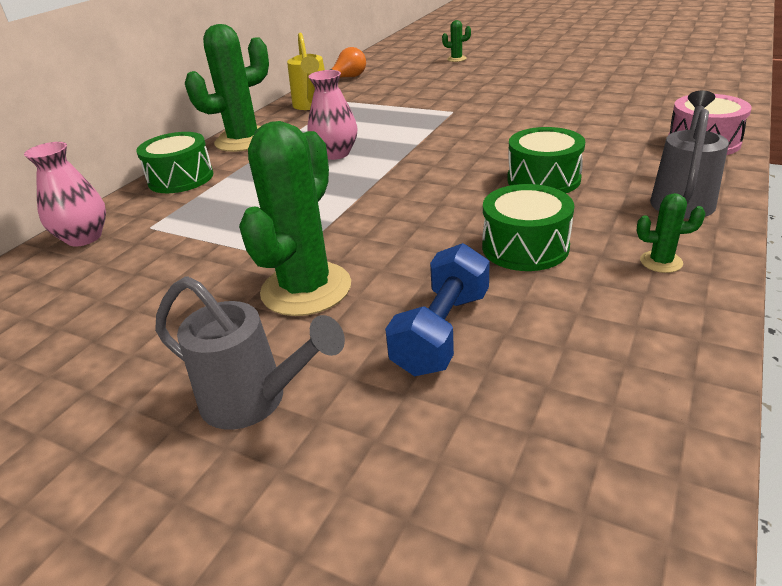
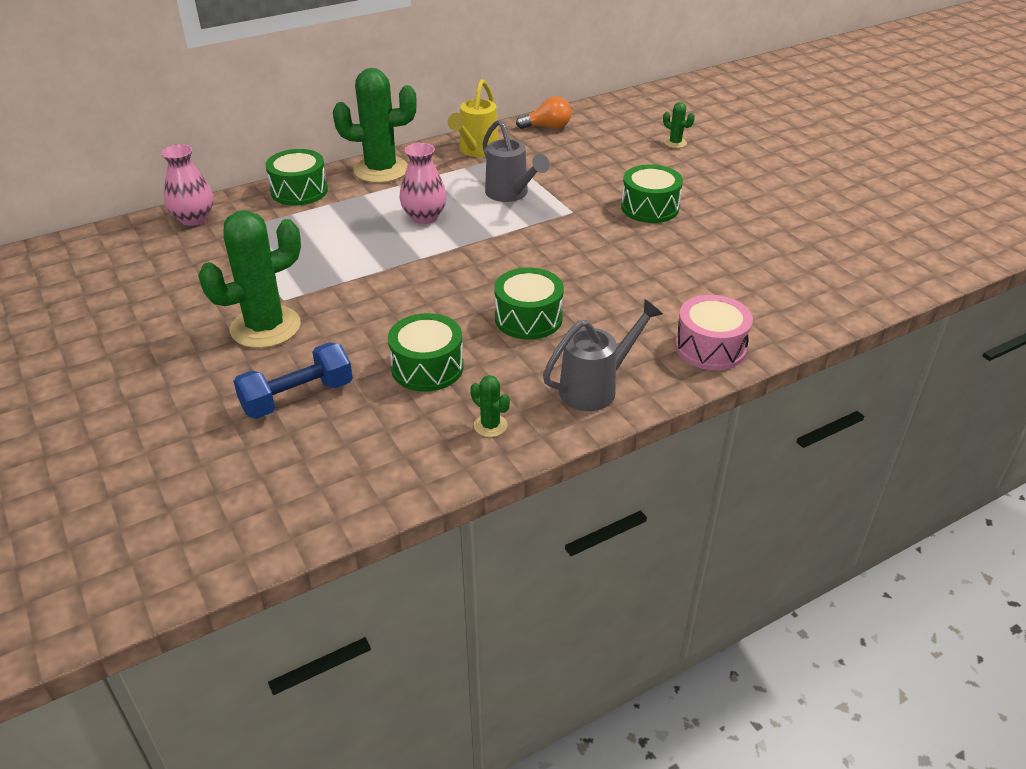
camera: 30 degrees right, 5 degrees up
(255, 401) = (162, 384): grey watering can -> grey watering can (511, 194)
(504, 91) = (650, 207): none -> green drum

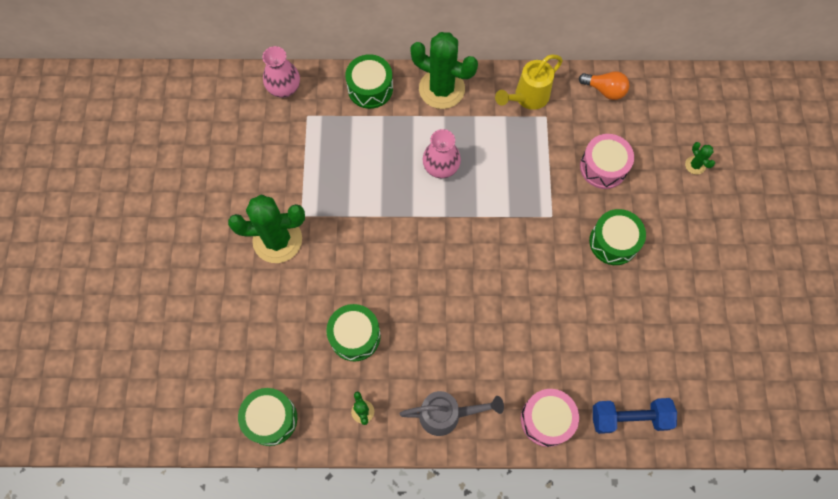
camera: 30 degrees right, 30 degrees up
(297, 397) = (265, 320): blue dumbbell -> blue dumbbell (629, 417)
(511, 194) = (519, 171): grey watering can -> none
(528, 318) = (446, 322): green drum -> green drum (271, 419)
(592, 168) = (603, 167): none -> pink drum

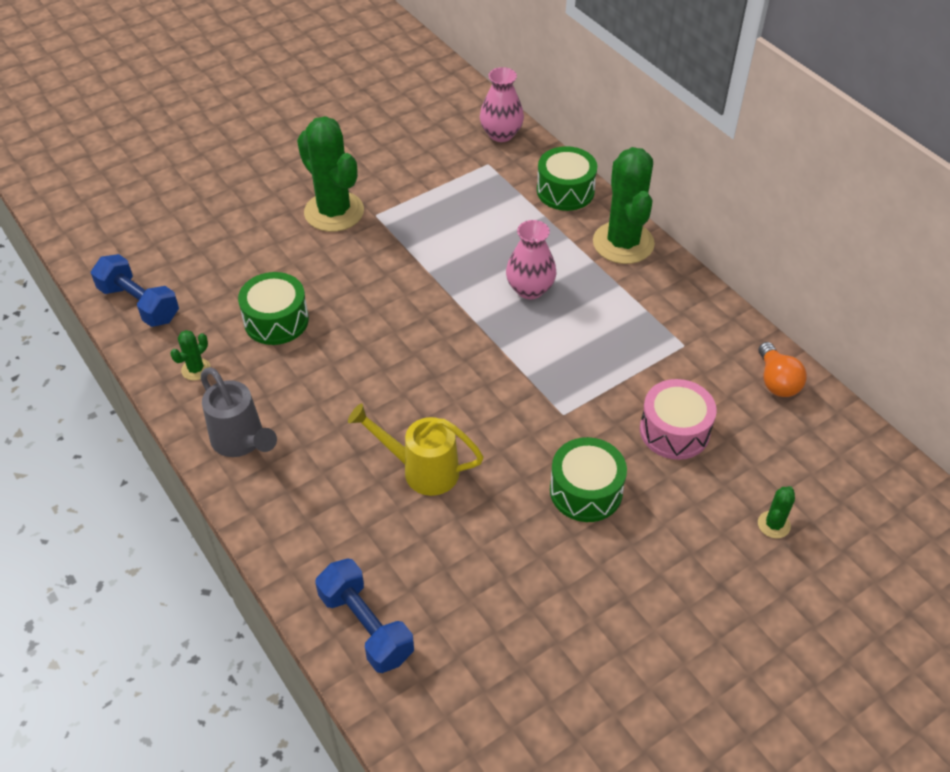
camera: 55 degrees right, 20 degrees down
(271, 419) = (139, 304): green drum -> blue dumbbell
(527, 98) = (689, 317): yellow watering can -> yellow watering can (421, 470)
(546, 419) = (302, 539): pink drum -> none

